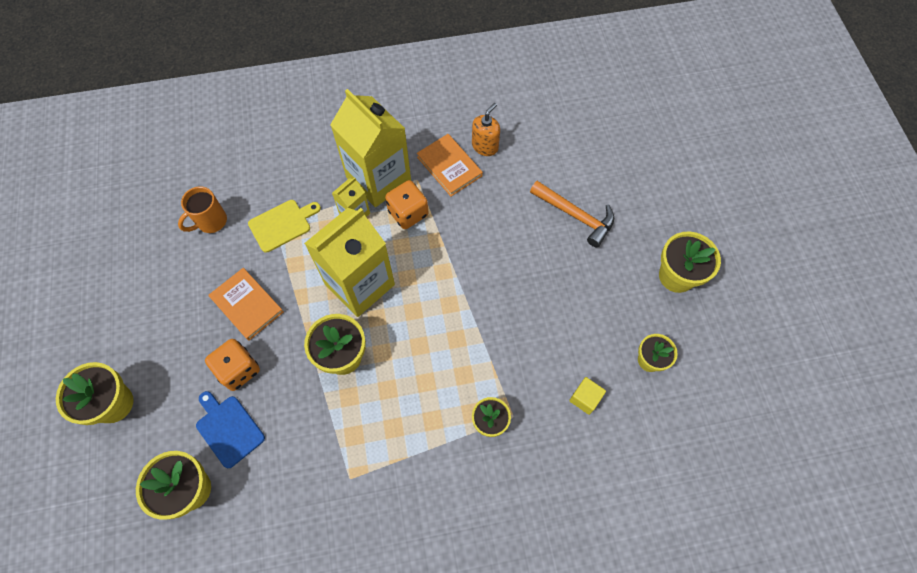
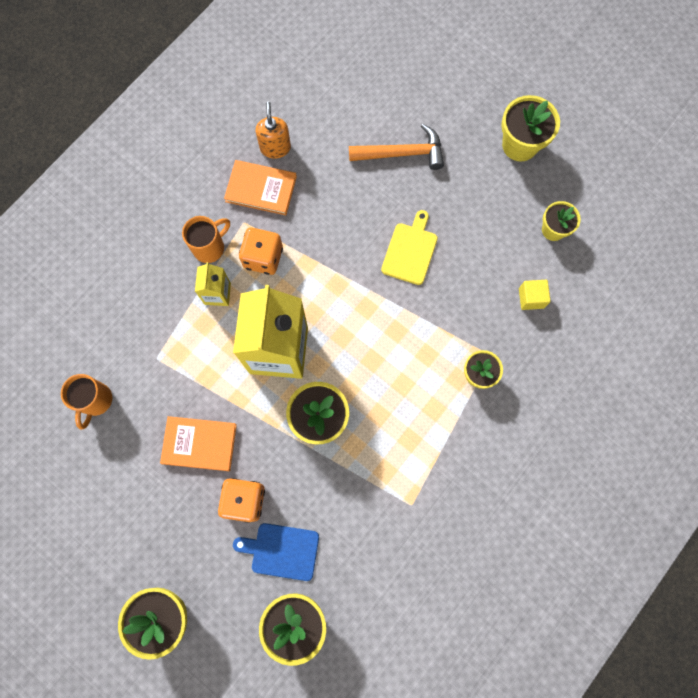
camera: 40 degrees left, 10 degrees up
(282, 224) = (163, 353): yellow cutting board -> yellow cutting board (410, 251)
(378, 179) = (210, 247): yellow carton -> orange mug

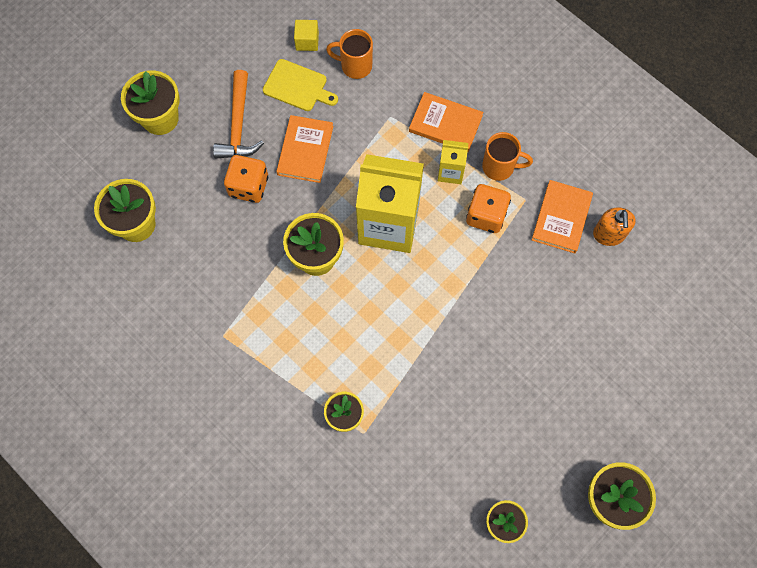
camera: 95 degrees right, 5 degrees down
(163, 302) = (445, 124): none -> orange book
(210, 247) = (499, 167): orange mug -> orange mug turned 45 degrees counterclockwise
(275, 147) = (608, 234): orange soap dispenser -> orange soap dispenser turned 90 degrees clockwise
(282, 551) = (198, 215): blue cutting board -> none
(402, 153) = (600, 365): orange hammer -> orange hammer (238, 125)
(410, 251) = (485, 362): yellow cutting board -> yellow cutting board (297, 86)
(531, 298) = (424, 486): yellow cube -> yellow cube (307, 41)

